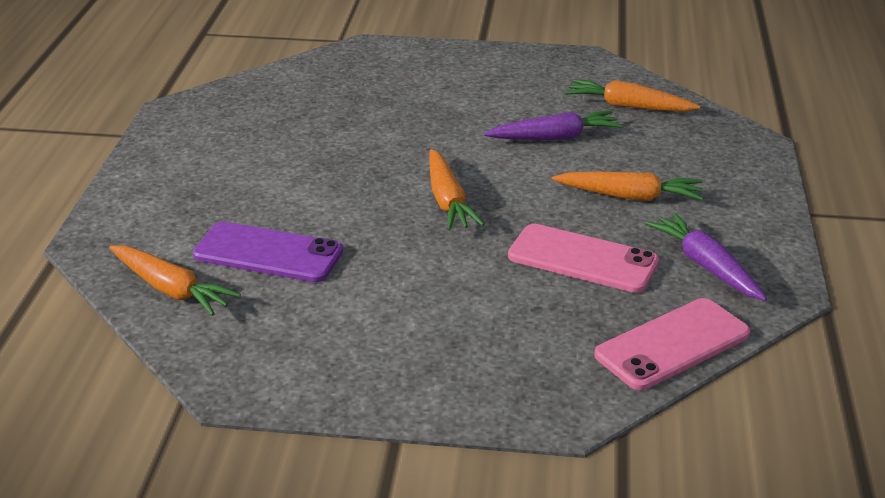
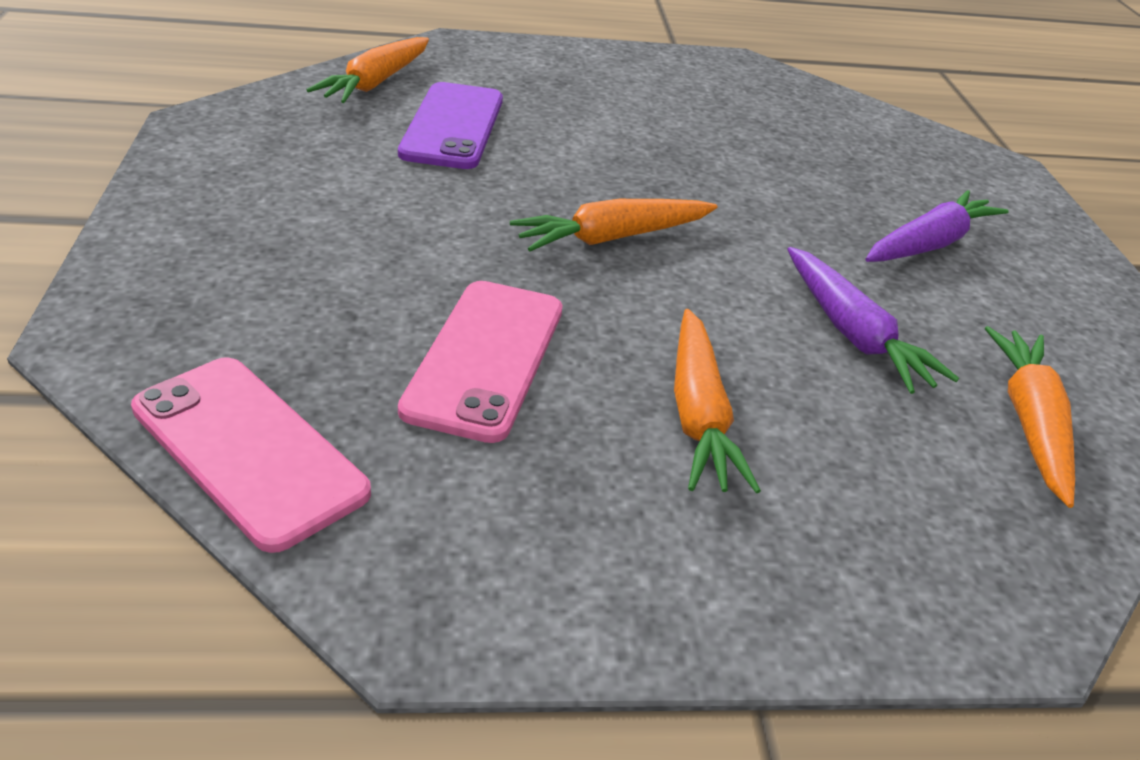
camera: 75 degrees right, 5 degrees up
(706, 266) = (491, 505): purple carrot -> purple carrot (929, 244)

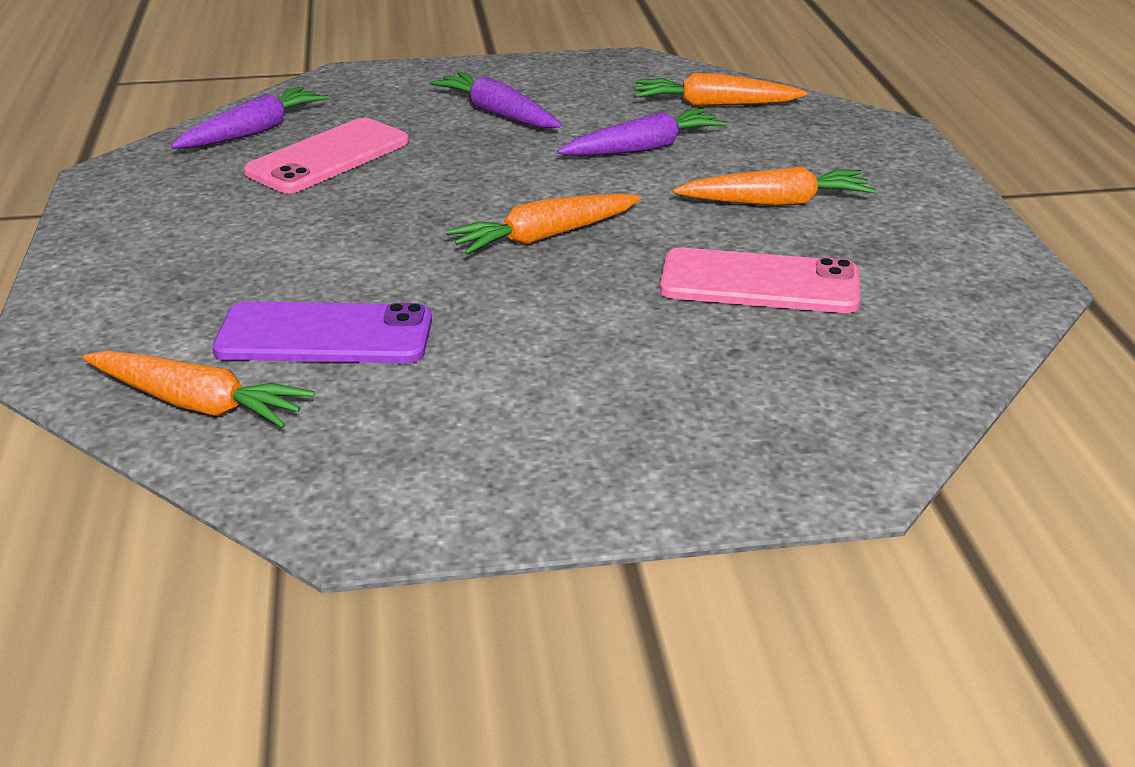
camera: 90 degrees left, 5 degrees down
(249, 450) = (934, 368): pink phone -> pink phone (328, 157)
(612, 238) = (544, 237): orange carrot -> orange carrot turned 90 degrees clockwise
(837, 116) = (253, 132): none -> purple carrot

